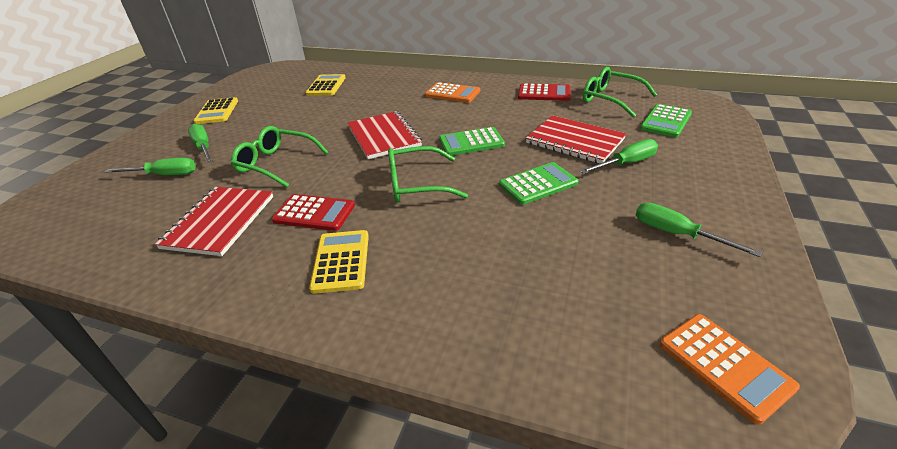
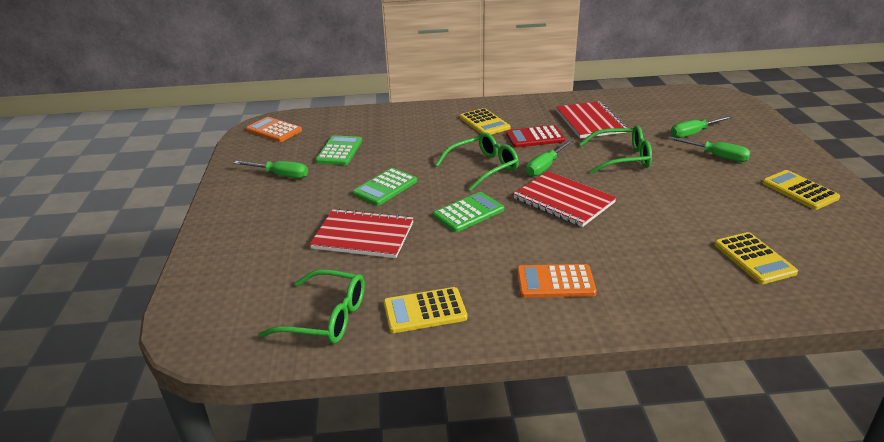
camera: 155 degrees right, 5 degrees down
(544, 93) = (425, 311): red calculator -> yellow calculator
(626, 163) = (311, 221): green screwdriver -> green screwdriver (545, 166)
(665, 121) = (259, 287): green calculator -> green calculator (339, 151)

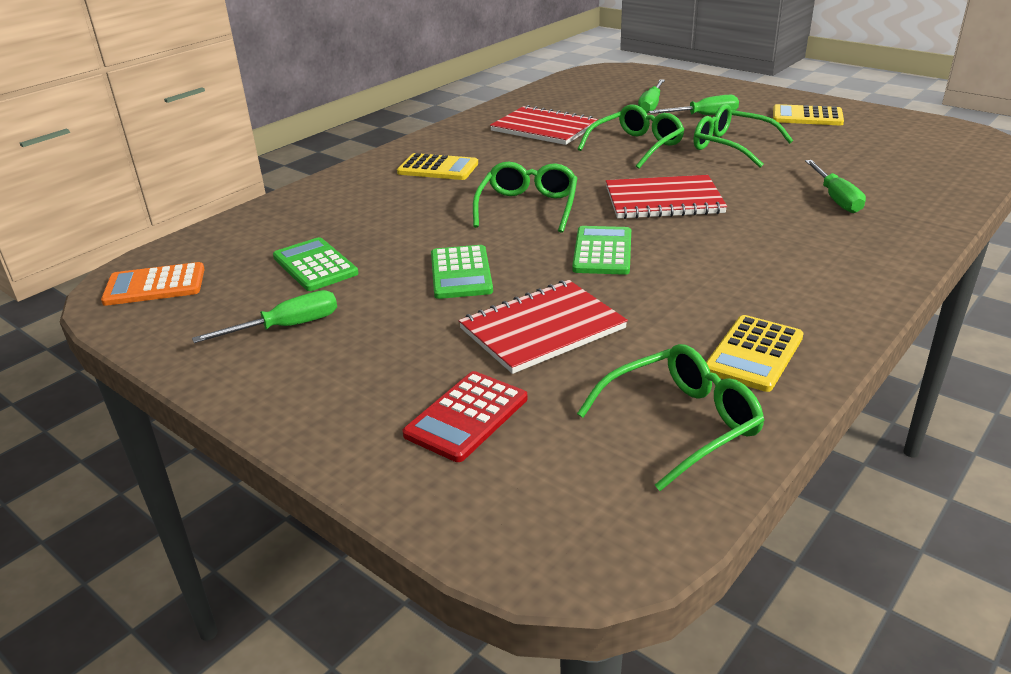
camera: 45 degrees left, 0 degrees up
(535, 137) = (520, 161): red calculator -> red calculator (466, 416)
(545, 166) = (586, 181): green screwdriver -> green screwdriver (836, 199)
(555, 282) = (798, 265): orange calculator -> none
(687, 186) = (731, 146): none -> green glasses
(754, 258) = (879, 175): yellow calculator -> none

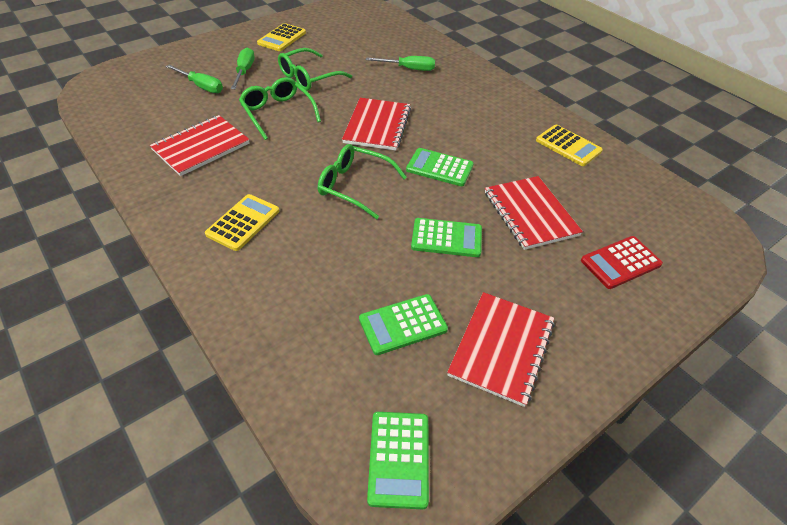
camera: 80 degrees left, 15 degrees up
(155, 285) = (398, 459): orange calculator -> green calculator
(287, 327) = (501, 348): green screwdriver -> red notebook
(466, 416) = (620, 262): red calculator -> red calculator turned 105 degrees clockwise
(681, 423) = (627, 185): green glasses -> none

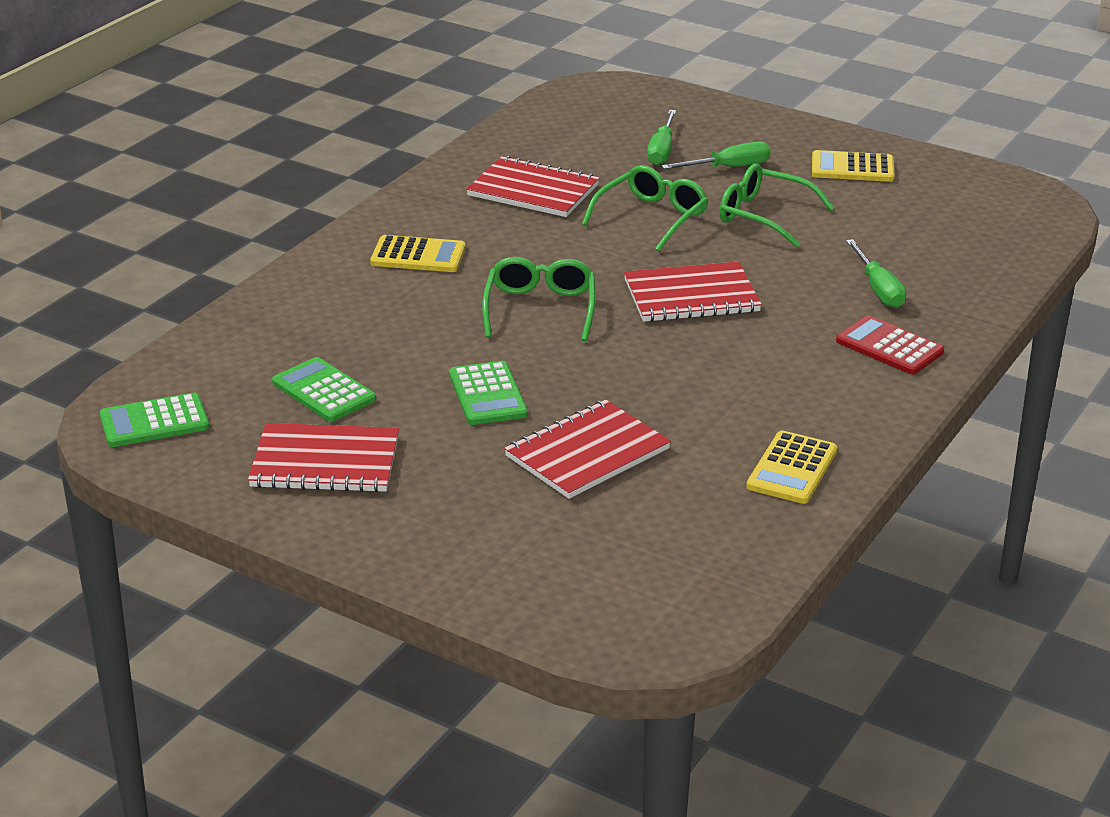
camera: 70 degrees right, 15 degrees down
(439, 168) = (633, 363): green calculator -> none
(620, 262) = (536, 540): red calculator -> red calculator (889, 346)

